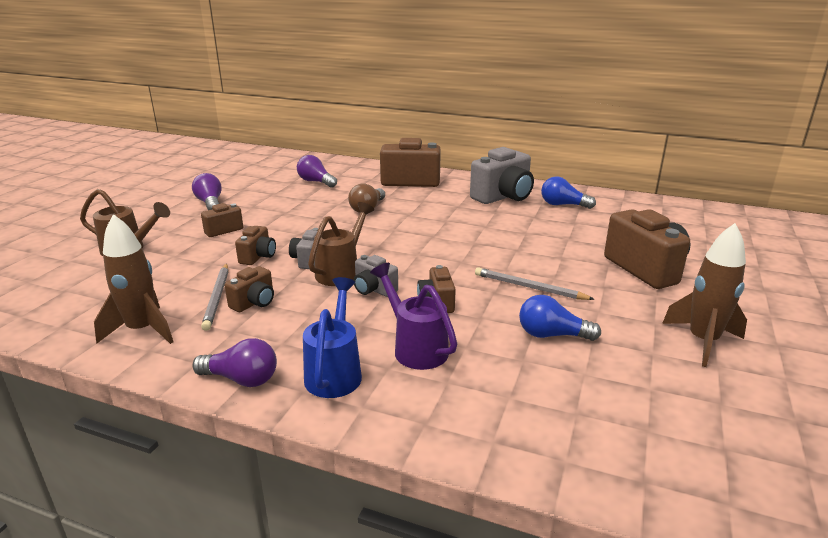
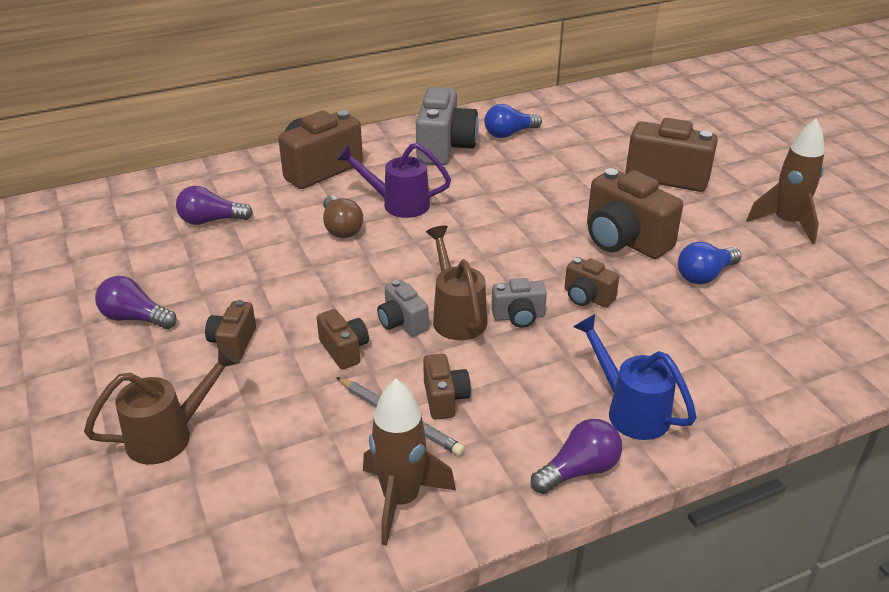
camera: 45 degrees left, 10 degrees up
(415, 347) = (643, 348): purple watering can -> purple watering can (397, 204)
(529, 287) = (624, 240): grey pencil -> brown camera

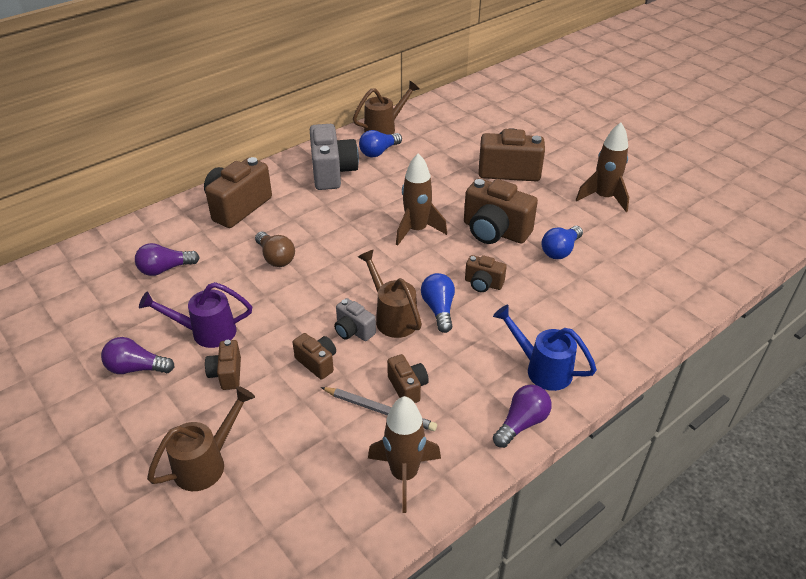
camera: 15 degrees left, 5 degrees up
(397, 204) = (313, 228): purple watering can -> purple watering can (205, 332)
(518, 317) = (439, 309): grey camera -> blue light bulb
(524, 224) = (416, 230): none -> brown rocket
(526, 109) = (385, 128): none -> brown watering can

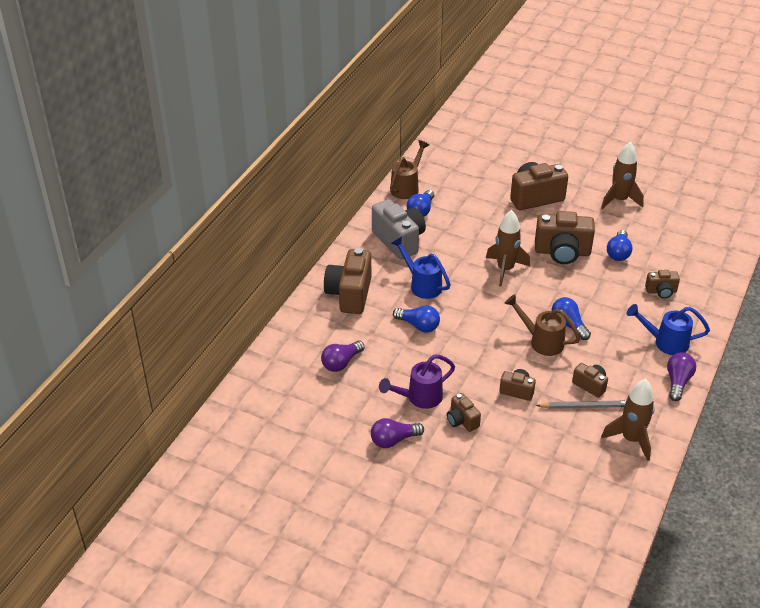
camera: 25 degrees left, 0 degrees up
(207, 462) = (502, 479): brown watering can -> none
(275, 257) = (418, 325): brown light bulb -> blue light bulb
(316, 219) = (422, 284): none -> blue watering can
(353, 331) = (523, 360): grey camera -> none
(483, 284) = (584, 296): brown camera -> brown camera (661, 291)

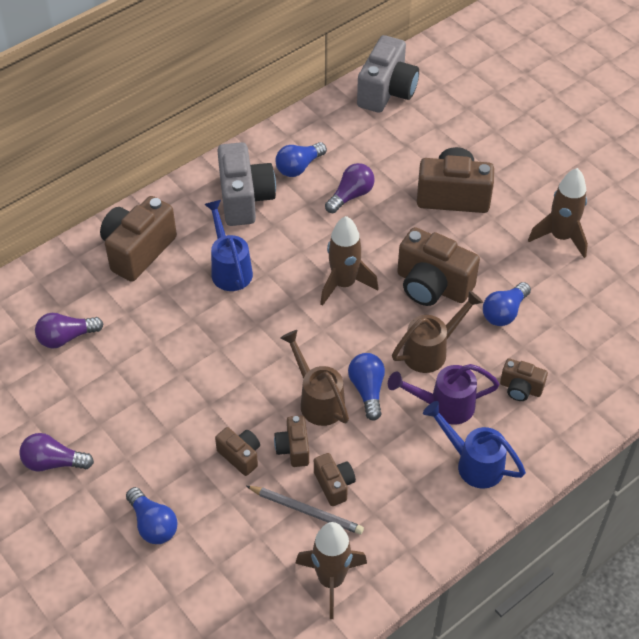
camera: 25 degrees right, 10 degrees up
(407, 187) = (305, 128): brown watering can -> brown watering can (431, 350)
(418, 325) = (187, 322): blue light bulb -> blue light bulb (153, 524)
(419, 398) = (120, 419): purple watering can -> purple watering can (443, 406)
(444, 150) = (387, 92): none -> grey camera
(462, 421) = (148, 469): brown camera -> brown camera (293, 449)
(677, 382) = (448, 525): purple light bulb -> purple light bulb (351, 196)

